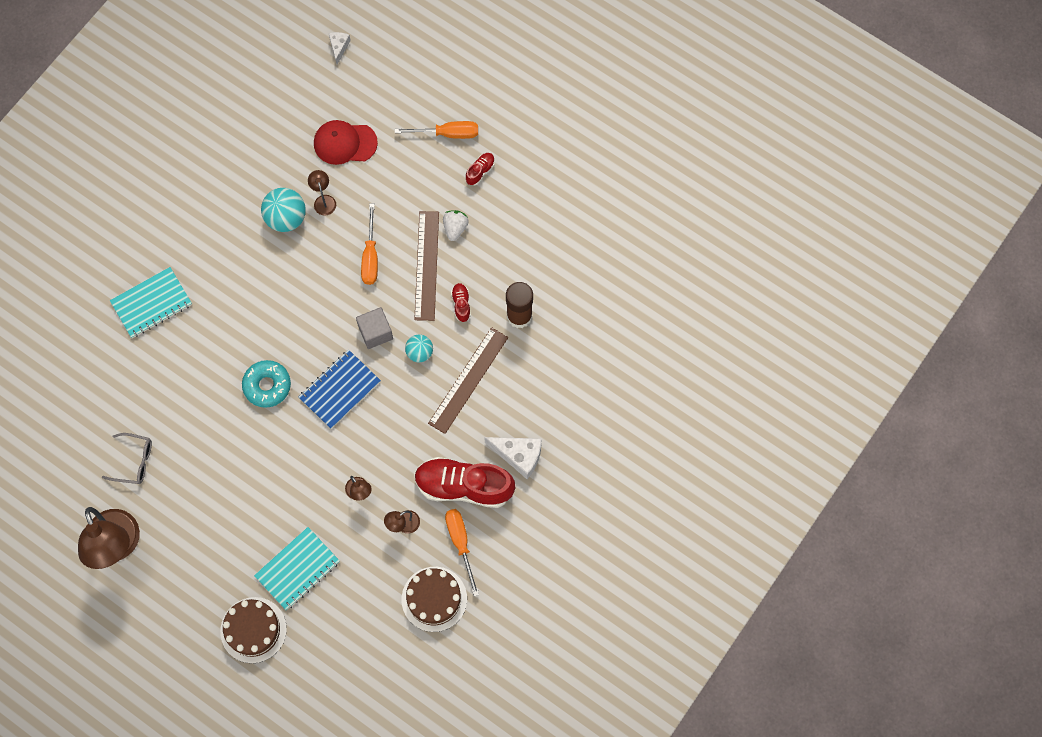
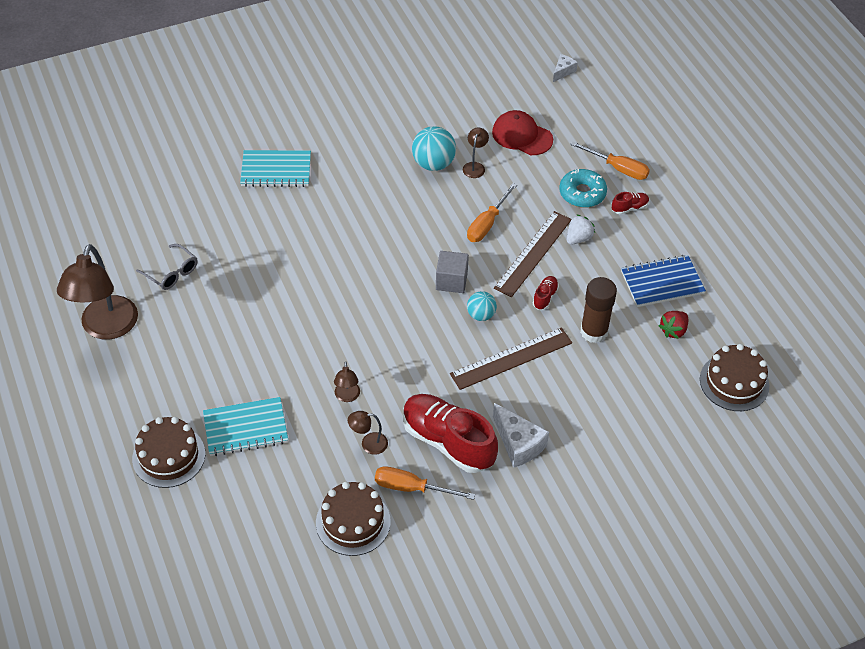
camera: 30 degrees right, 20 degrees down
(267, 386) = (327, 274): turquoise donut -> turquoise donut (582, 193)
(340, 390) = (388, 308): blue notebook -> blue notebook (662, 282)
(460, 543) = (412, 488): orange screwdriver -> orange screwdriver turned 90 degrees counterclockwise
(581, 278) = (673, 330): none -> red strawberry
(653, 301) = (734, 382): none -> brown cake

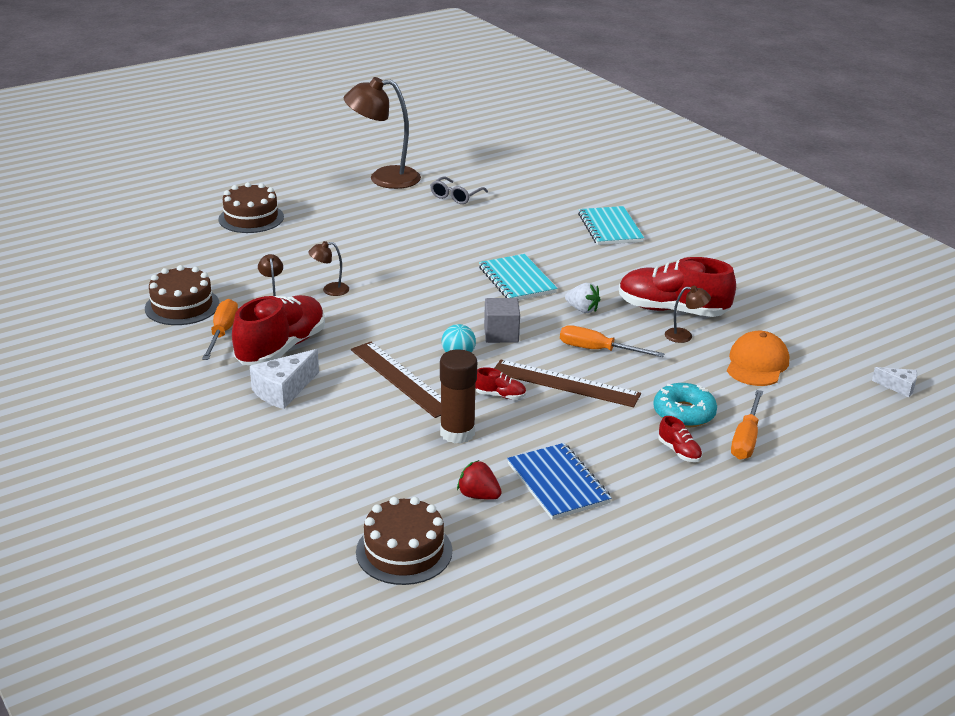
camera: 80 degrees right, 20 degrees down
(245, 428) = (285, 246): turquoise notebook -> turquoise notebook (517, 280)
(433, 164) = (672, 310): turquoise ball -> red shoe
(522, 136) = (757, 364): red cap -> orange cap
(578, 238) = (605, 414): white strawberry -> white strawberry (582, 309)

